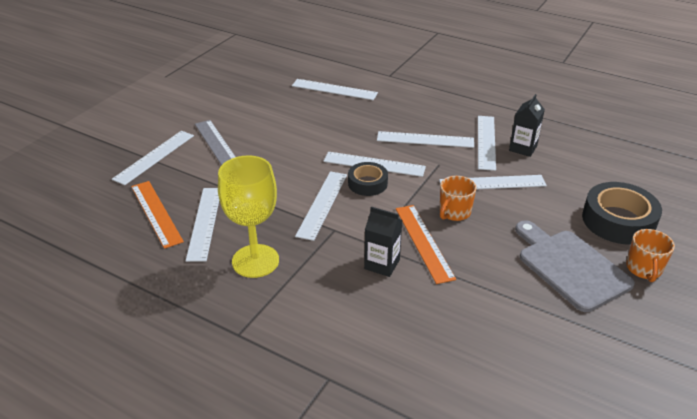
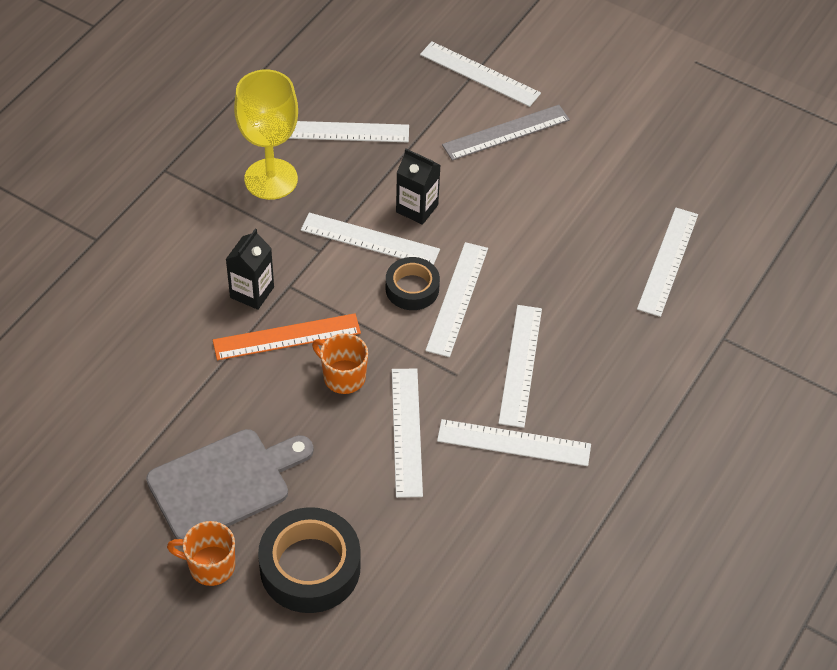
camera: 90 degrees right, 15 degrees up
(156, 213) = (363, 88): orange ruler -> none
(523, 148) = (495, 489): black carton -> black carton (417, 208)

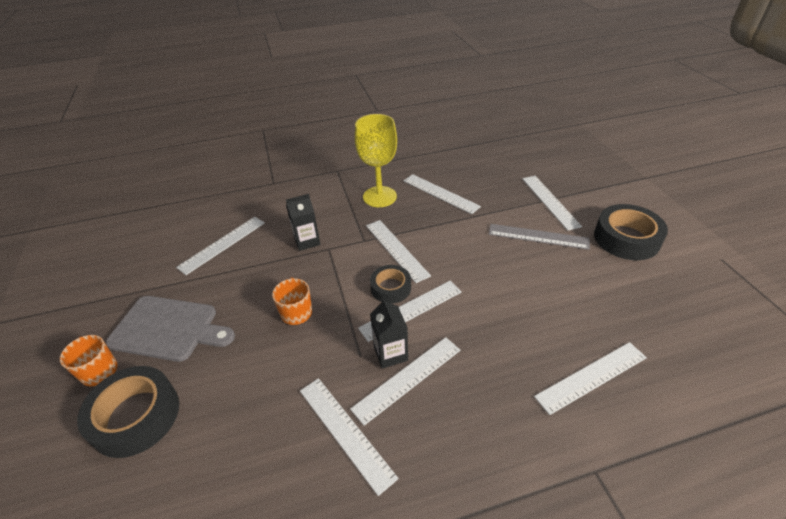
camera: 45 degrees right, 10 degrees down
(287, 337) = (295, 273): orange ruler -> none
(406, 431) = (290, 370): white ruler -> white ruler (222, 244)
(417, 208) = (441, 248): black carton -> black carton (390, 353)
(595, 84) = (626, 238): none -> black tape

